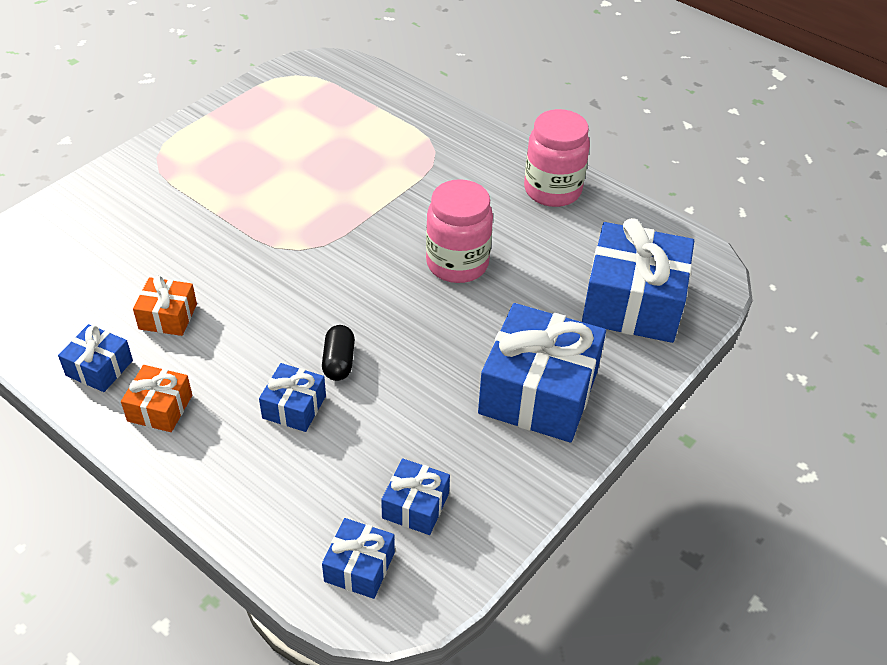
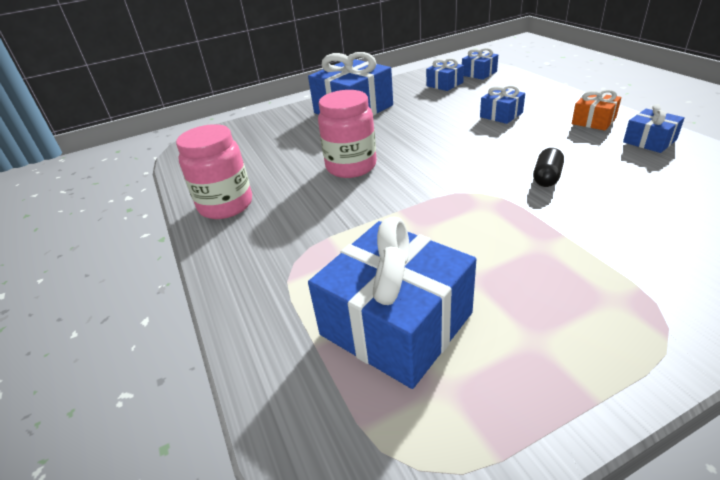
camera: 150 degrees left, 10 degrees down
(168, 316) = (600, 162): orange gift -> none
(339, 362) = (466, 129): black capsule -> black capsule (546, 177)
(633, 302) = (258, 135): blue gift -> blue gift (396, 324)

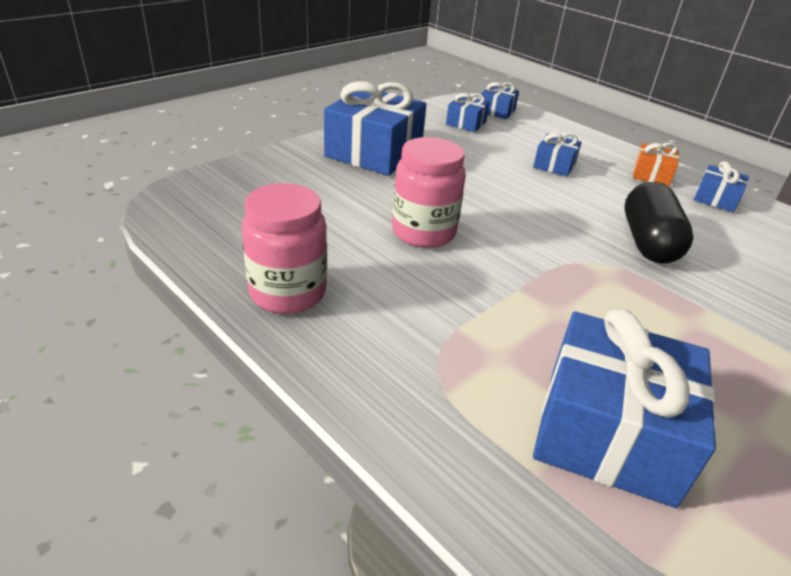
camera: 25 degrees left, 0 degrees up
(546, 177) = (648, 242): black capsule -> black capsule, size x1.83

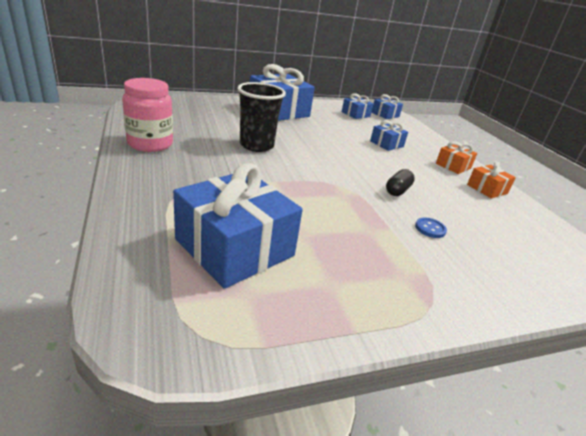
camera: 25 degrees right, 5 degrees down
(423, 232) = (256, 145): pink jar -> black cup
(648, 242) = (397, 190): black capsule -> black capsule, size x0.55
(716, 199) = (487, 189): blue gift -> orange gift
(737, 289) = (430, 229): none -> blue button

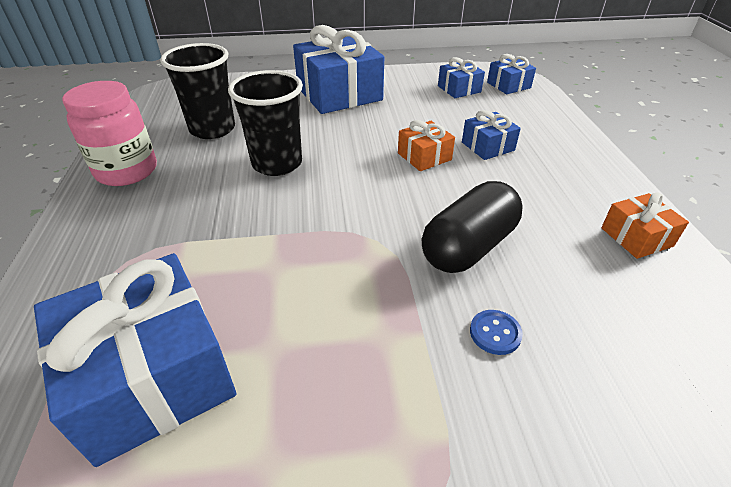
camera: 15 degrees right, 10 degrees up
(200, 124) = (212, 129): none -> black cup
(397, 190) = (468, 247): black capsule -> black capsule, size x1.83
(453, 166) = (589, 187): orange gift -> orange gift (424, 156)

